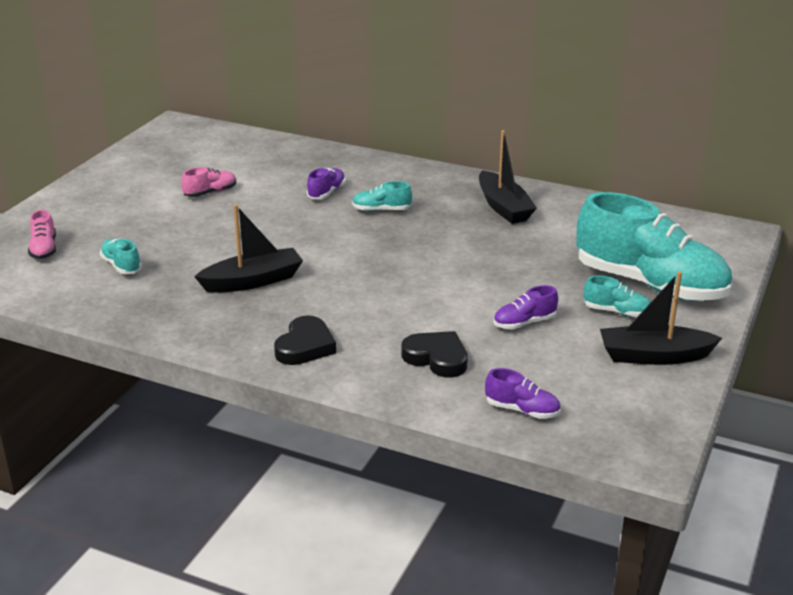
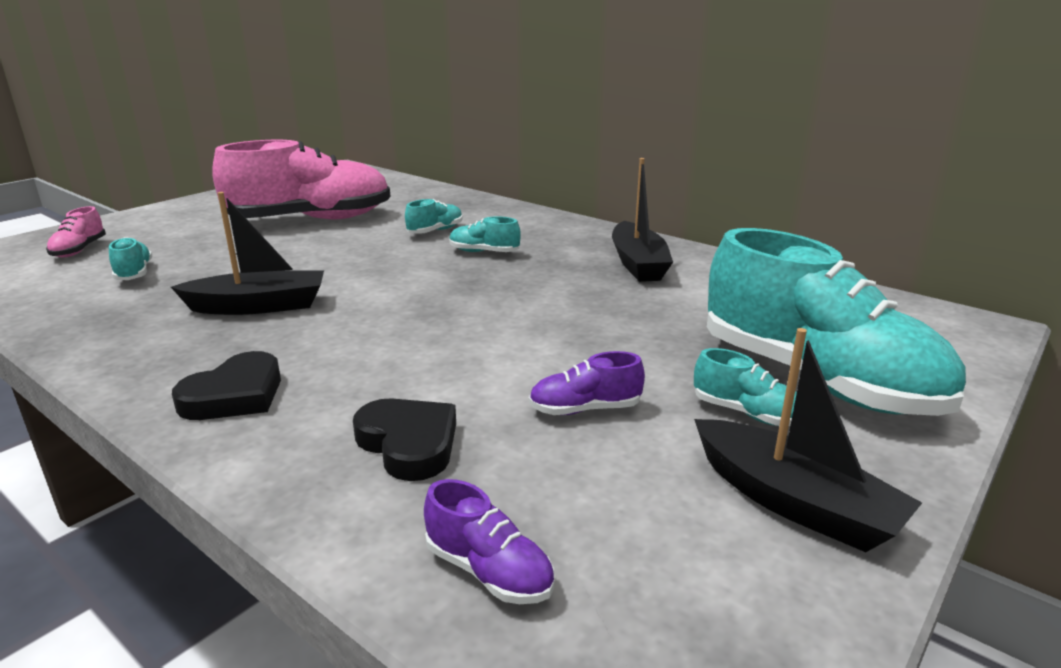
camera: 15 degrees right, 5 degrees down
(210, 193) = (311, 220): pink shoe -> pink shoe, size x2.46
(326, 193) = (435, 231): purple shoe -> turquoise shoe
(654, 356) = (793, 502): black boat -> black boat turned 150 degrees counterclockwise

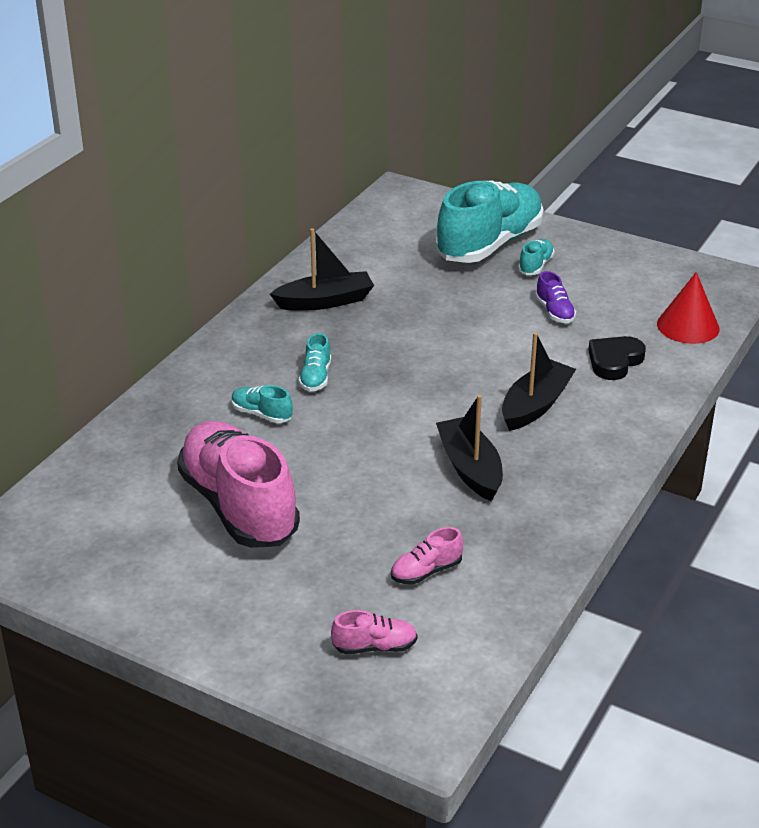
camera: 100 degrees left, 10 degrees up
(134, 273) = (426, 571): turquoise shoe -> pink shoe
(235, 395) = (599, 434): black heart -> none
(489, 571) = (688, 326): purple shoe -> red cone
(793, 502) = (604, 259): black boat -> black boat (535, 405)

